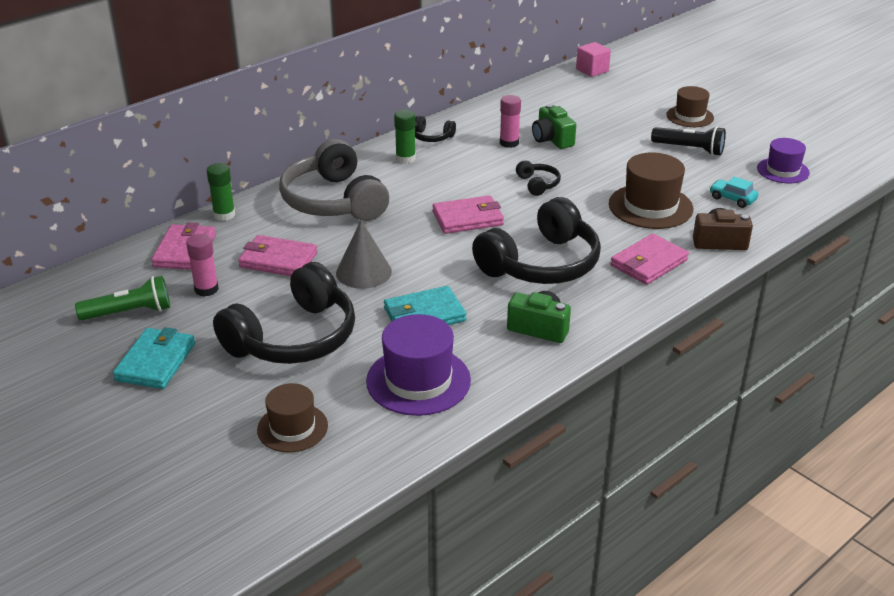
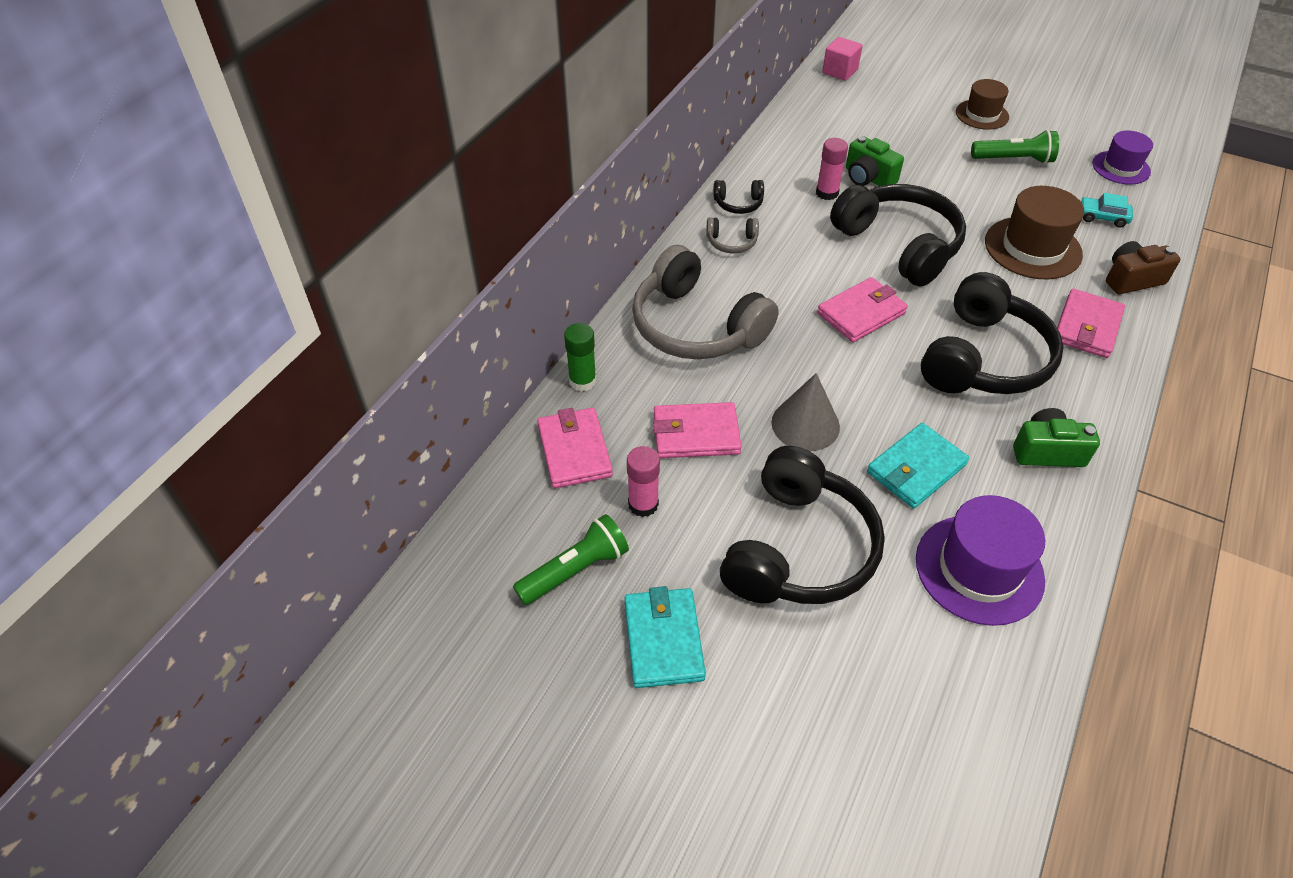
camera: 20 degrees left, 15 degrees up
(292, 428) = (895, 689): brown hat -> none
(405, 158) = (732, 242): green glue stick -> grey headphones
(537, 184) = (898, 245): black headphones -> black headphones, size x2.32
(689, 149) = (1014, 160): black flashlight -> green flashlight

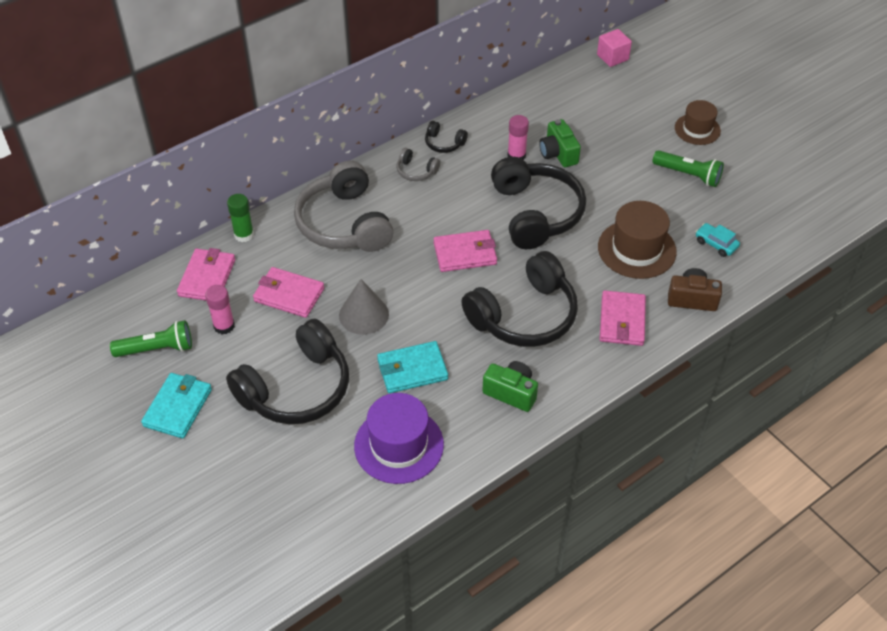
camera: 25 degrees right, 0 degrees up
(1087, 327) = (622, 321): pink wallet -> pink wallet turned 45 degrees counterclockwise
(1121, 168) = (772, 209): purple hat -> none

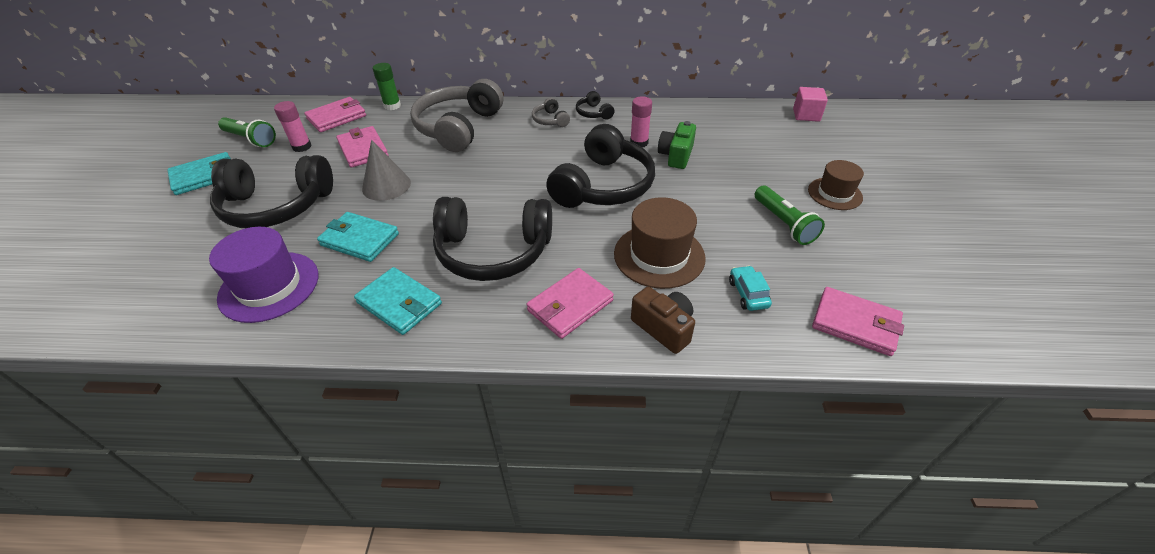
camera: 40 degrees right, 5 degrees down
(465, 253) = (511, 185): pink wallet -> pink wallet (855, 324)
(511, 392) = (399, 303): green camera -> turquoise wallet

